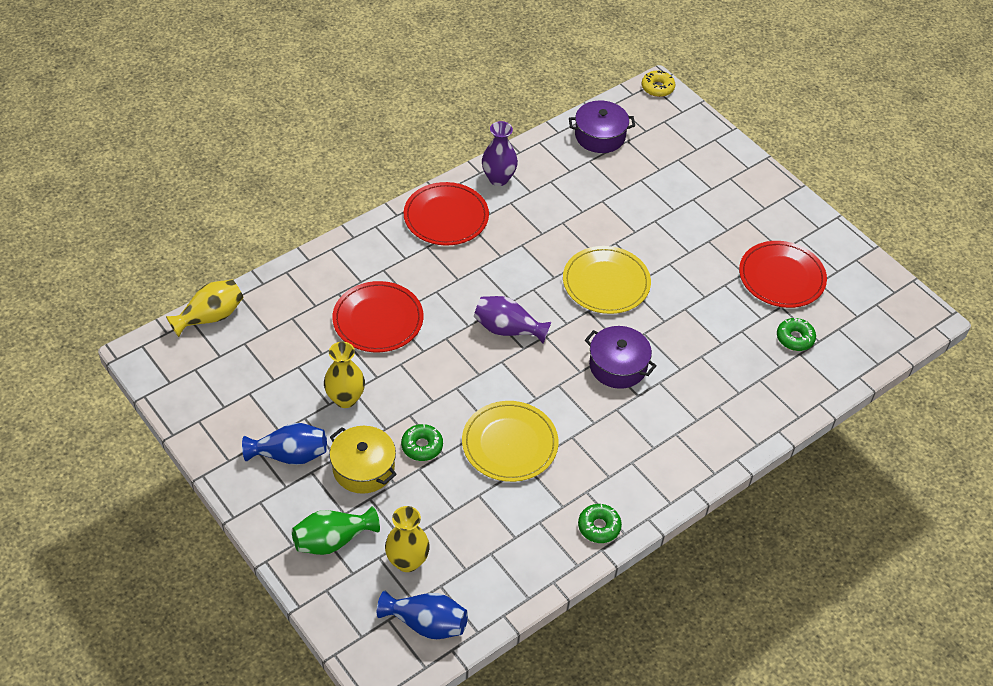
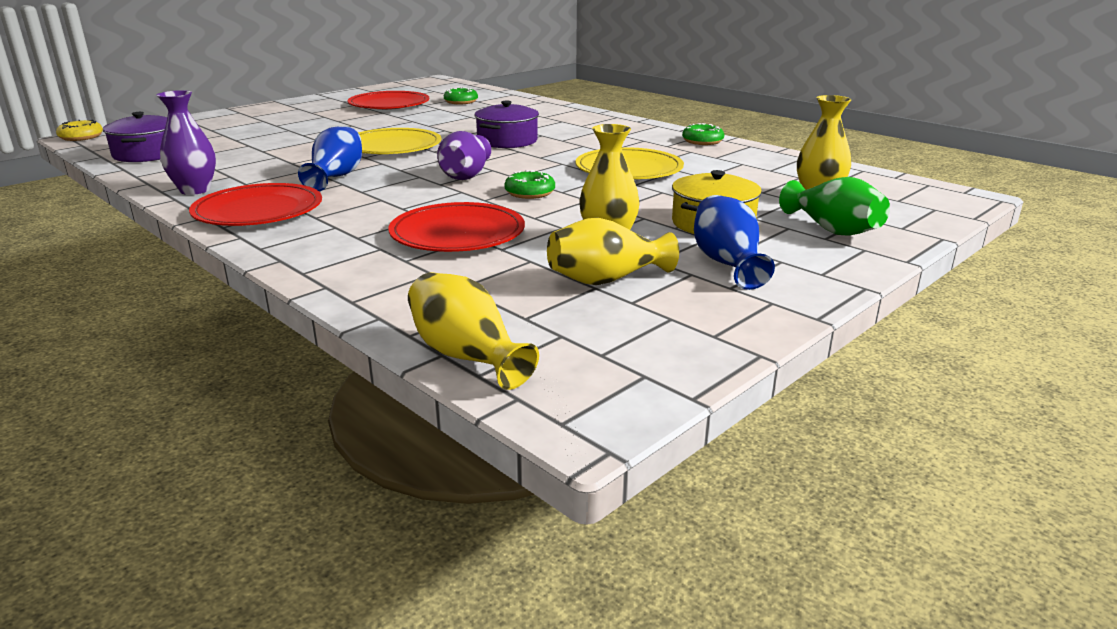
camera: 95 degrees left, 25 degrees down
(282, 387) = (606, 280): none -> yellow vase
(422, 446) = (658, 200): green donut -> green donut (530, 193)
(426, 623) = (881, 186): blue vase -> blue vase (336, 177)

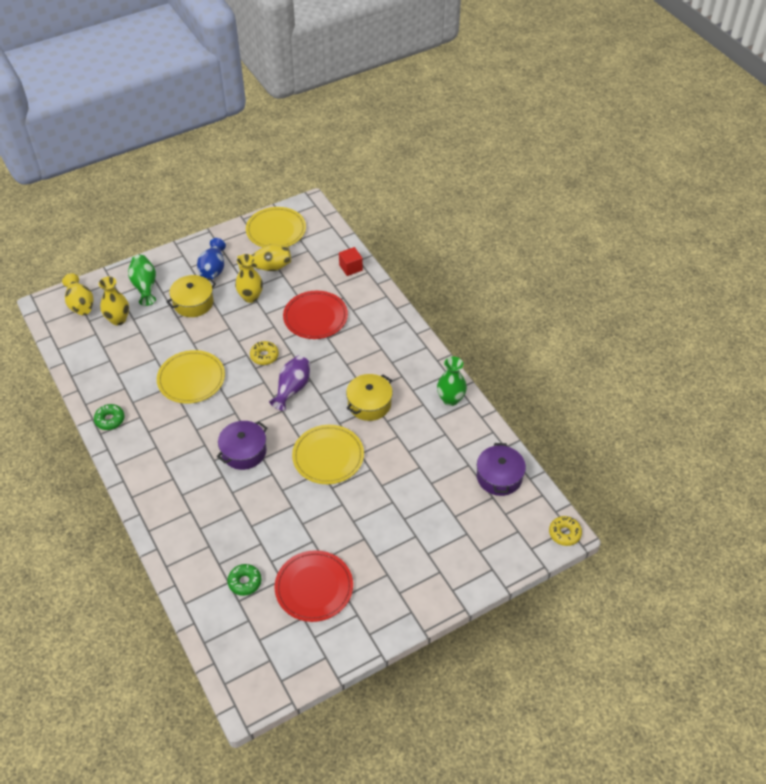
camera: 165 degrees left, 25 degrees up
(195, 190) = (450, 399): purple vase -> green vase
(258, 210) = (411, 362): red plate -> none
(336, 177) = (369, 404): blue vase -> yellow pot
(398, 302) = (351, 267): none -> red cube
(467, 356) = (333, 235): yellow vase -> yellow vase (80, 304)
(530, 193) = (264, 356): green donut -> yellow donut
(641, 343) = (276, 230): none -> yellow plate

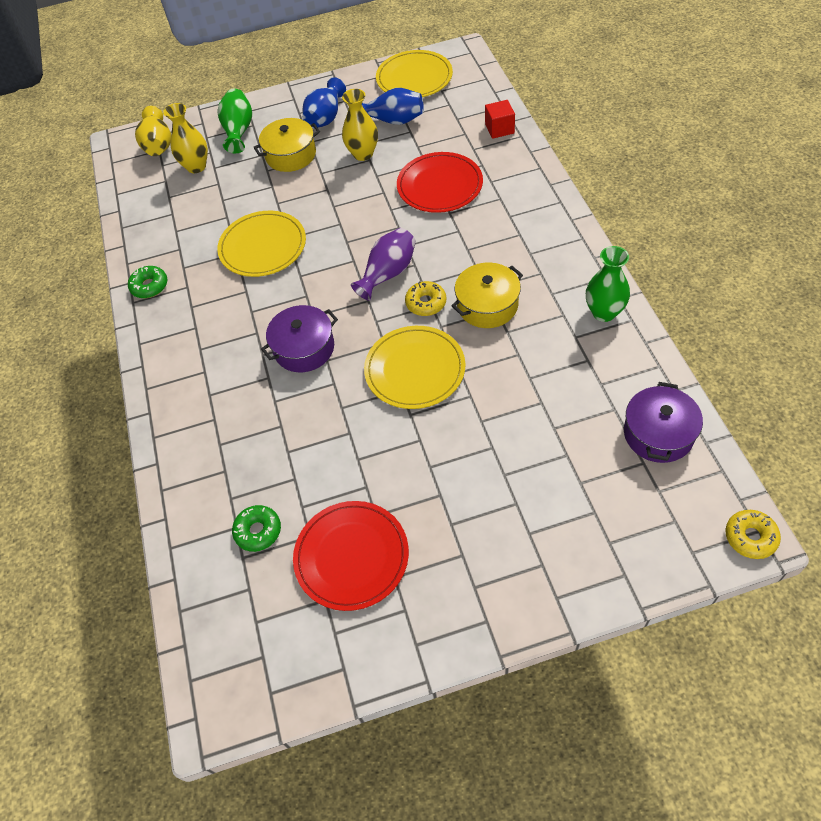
camera: 20 degrees right, 5 degrees up
(264, 356) = (362, 228): yellow donut -> yellow donut (426, 303)
(268, 267) = (393, 120): yellow vase -> blue vase

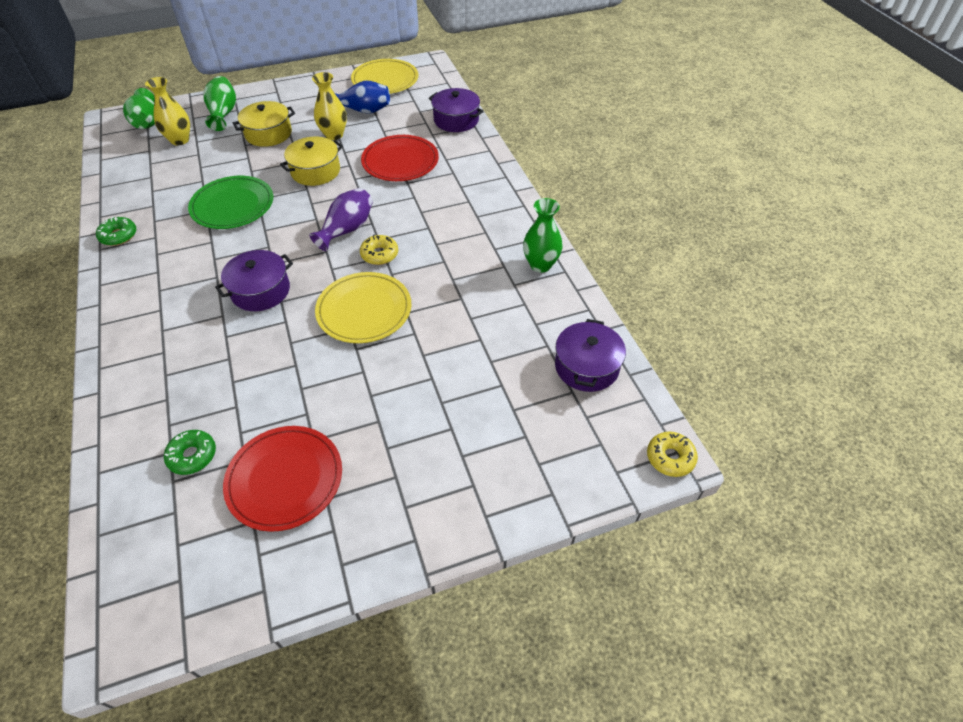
camera: 10 degrees left, 5 degrees down
(158, 145) = (147, 122): yellow vase -> green vase
(263, 247) = (232, 205): yellow plate -> green plate
(325, 118) = (303, 106): blue vase -> none
(487, 305) = (436, 257): yellow pot -> yellow pot (315, 171)
(499, 129) = (456, 120): red cube -> purple pot

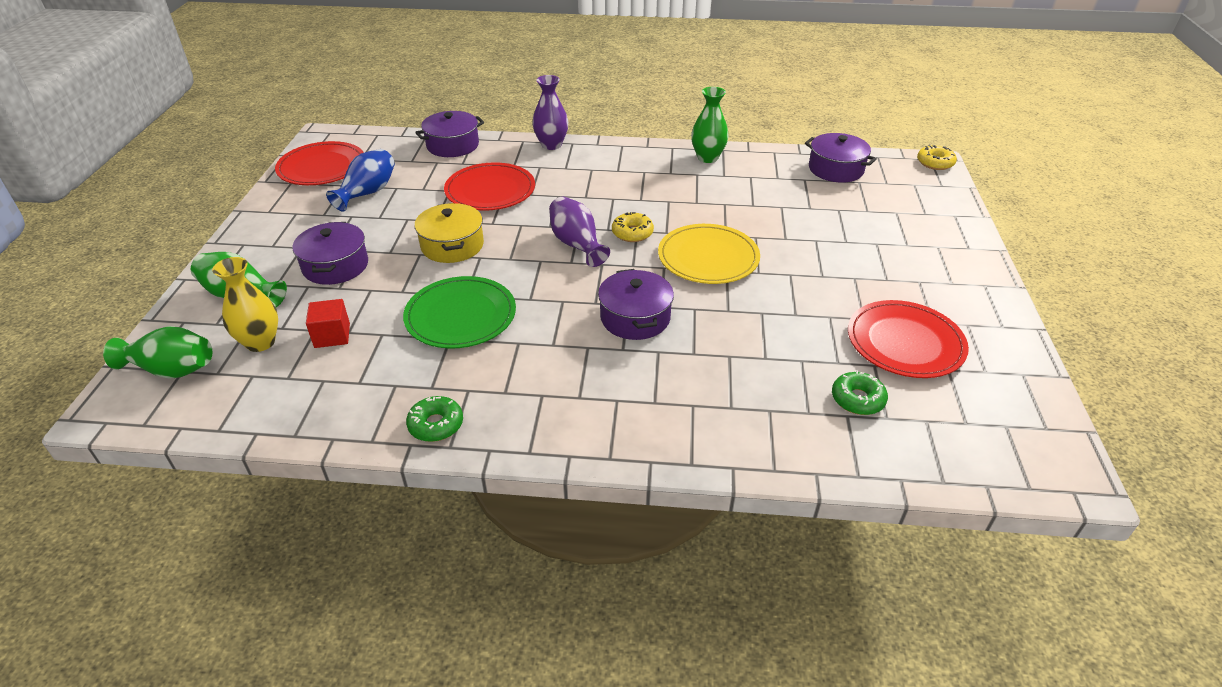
camera: 65 degrees left, 10 degrees down
(194, 162) = (332, 335): none -> red cube
(268, 134) = (335, 266): yellow pot -> purple pot
(334, 135) = (394, 220): yellow vase -> none
(385, 80) = (322, 167): yellow plate -> red plate
(494, 167) = (551, 145): none -> purple vase

